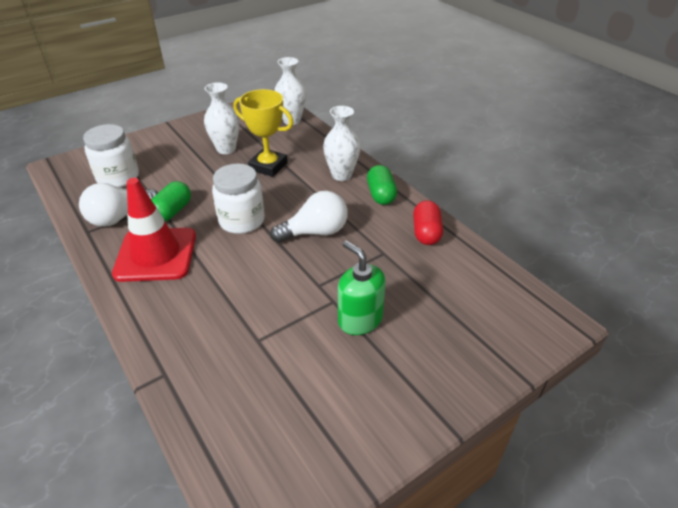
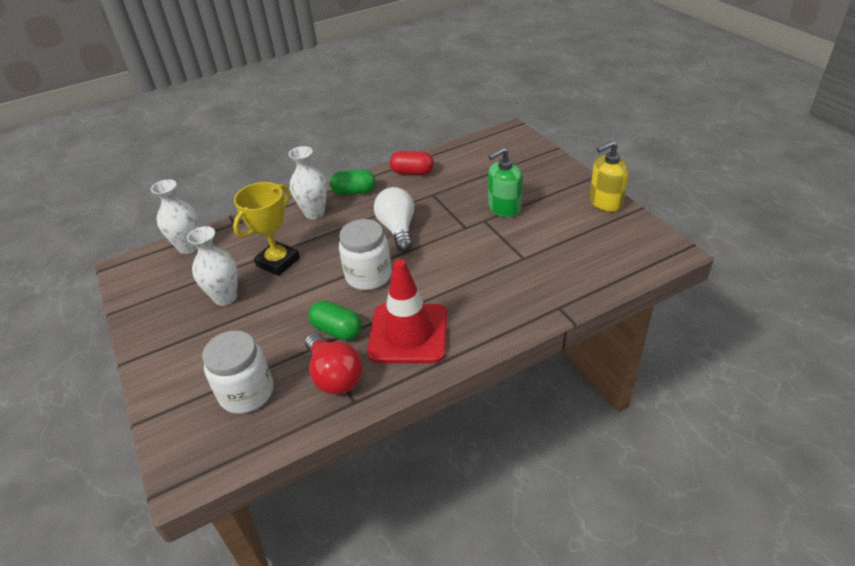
camera: 80 degrees left, 0 degrees up
(119, 217) = (334, 376): white light bulb -> red light bulb
(383, 441) = (605, 202): none -> yellow soap dispenser

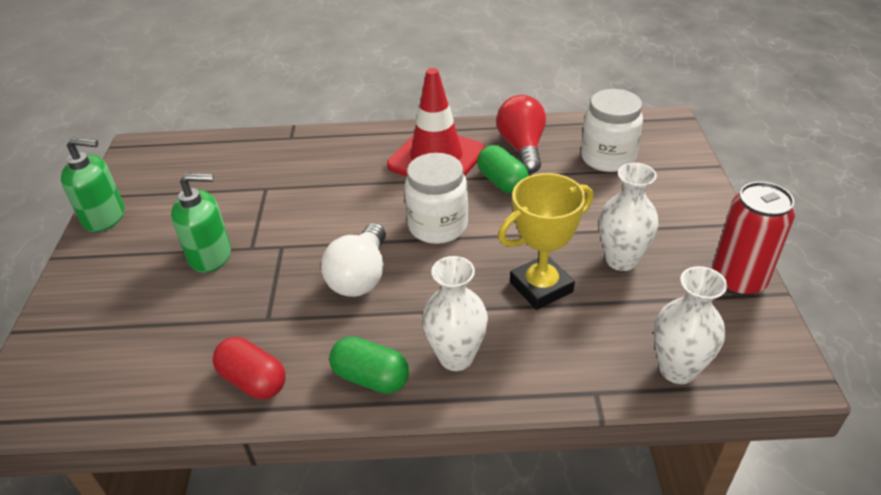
camera: 155 degrees left, 0 degrees up
(141, 311) = (738, 280): none -> red can
(605, 202) = (105, 217): yellow soap dispenser -> green soap dispenser

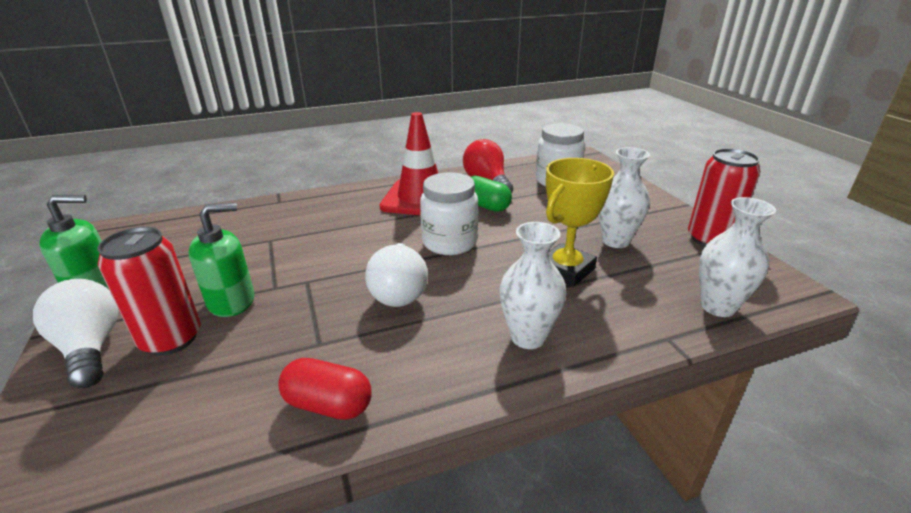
camera: 20 degrees left, 10 degrees down
(91, 279) = (91, 348): none -> white light bulb
(152, 285) = (171, 339): none -> red can
(371, 378) = (456, 373): green capsule -> none

